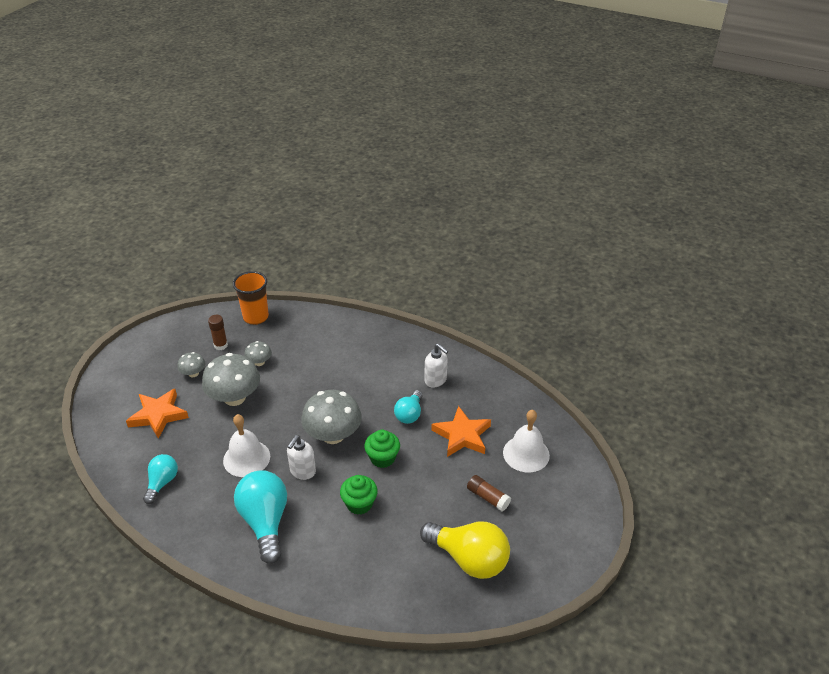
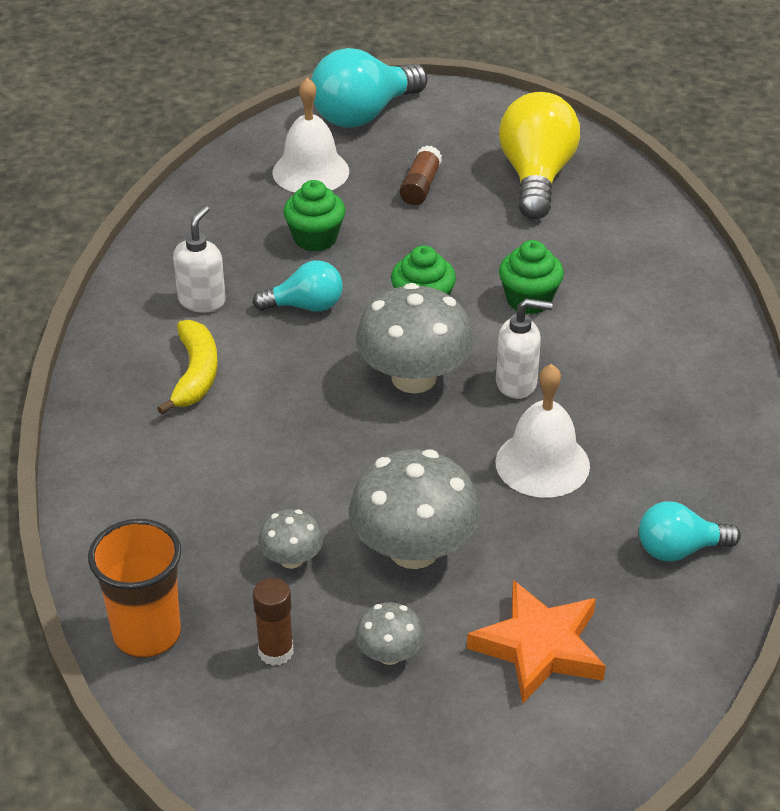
camera: 115 degrees left, 0 degrees up
(265, 522) = (643, 385): turquoise light bulb -> turquoise light bulb (364, 114)
(385, 364) = (195, 374): none -> yellow banana
(462, 435) = (315, 238): orange star -> green cupcake

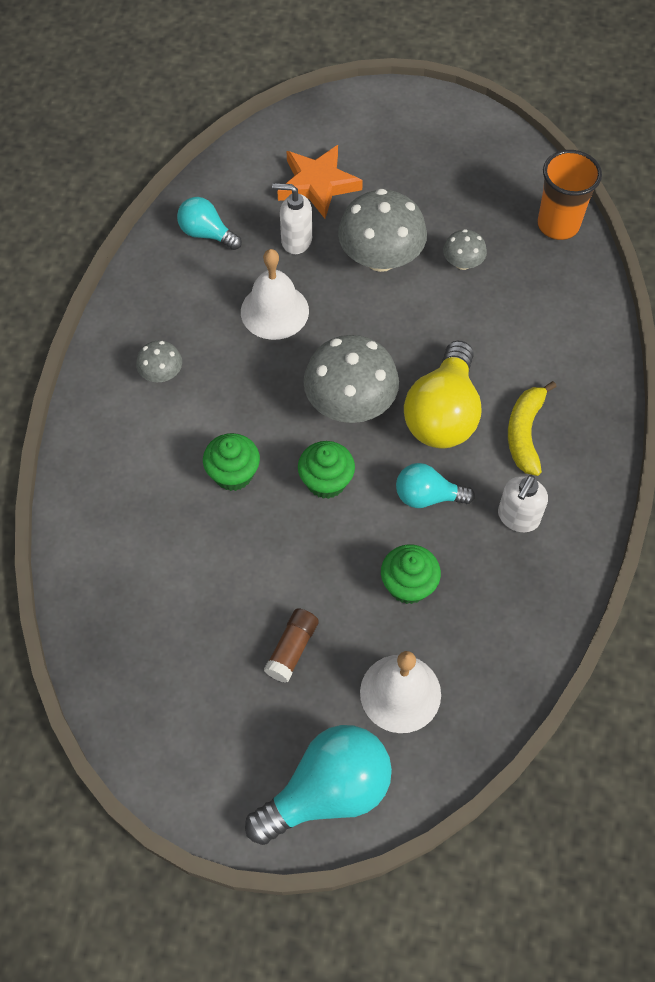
camera: 170 degrees left, 20 degrees up
(276, 651) = (478, 204): brown glue stick -> none
(389, 654) = (409, 193): grey mushroom -> grey mushroom (161, 373)
(517, 383) = (271, 385): white soap dispenser -> white soap dispenser (296, 240)
(536, 177) = (172, 644): yellow light bulb -> yellow light bulb (443, 414)
(679, 549) = (207, 234): turquoise light bulb -> turquoise light bulb turned 150 degrees counterclockwise

